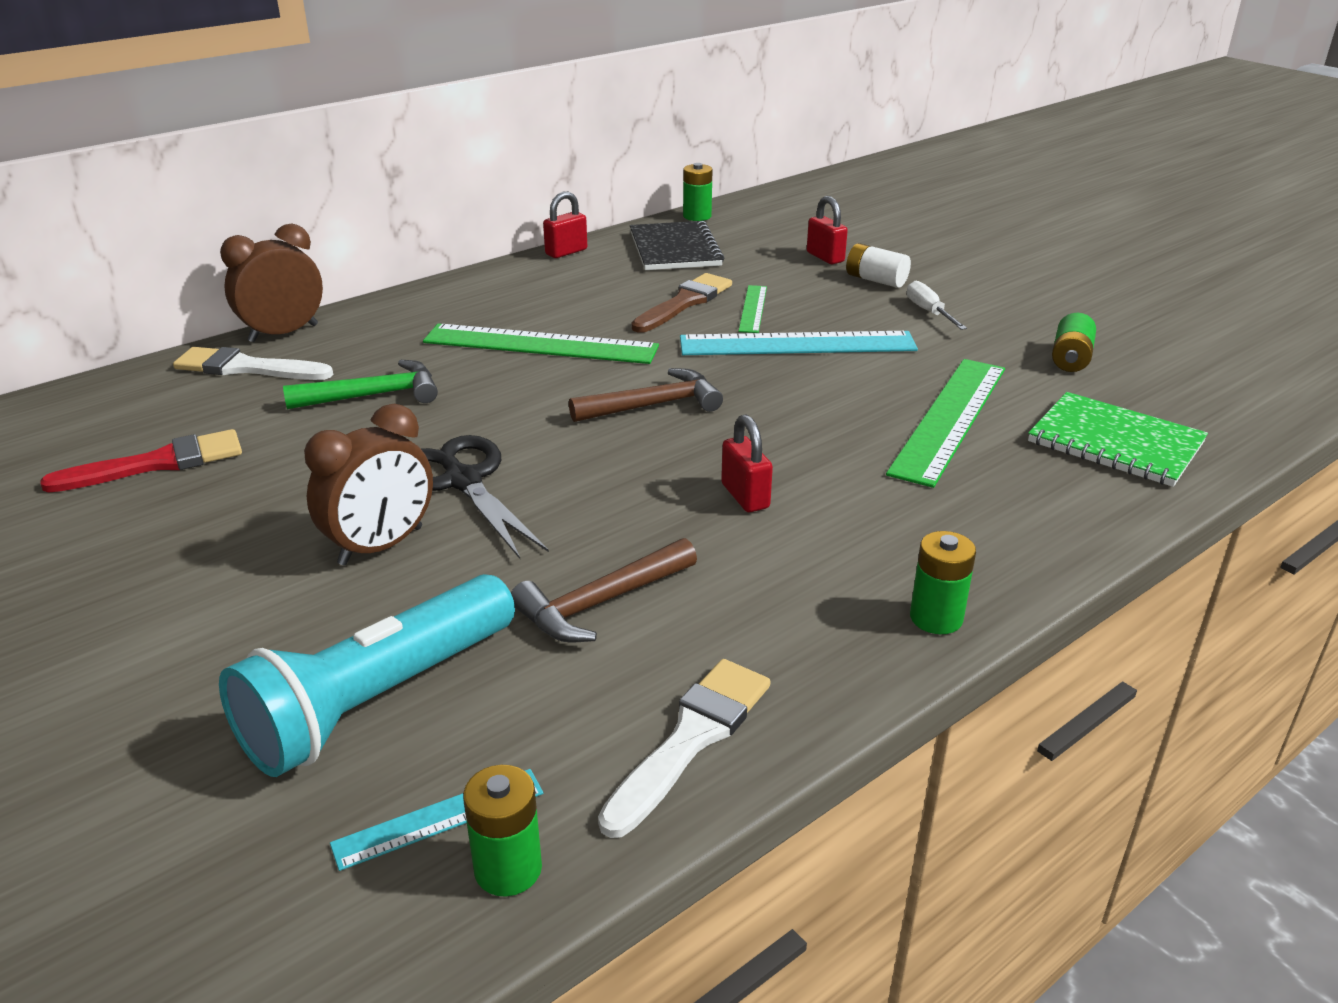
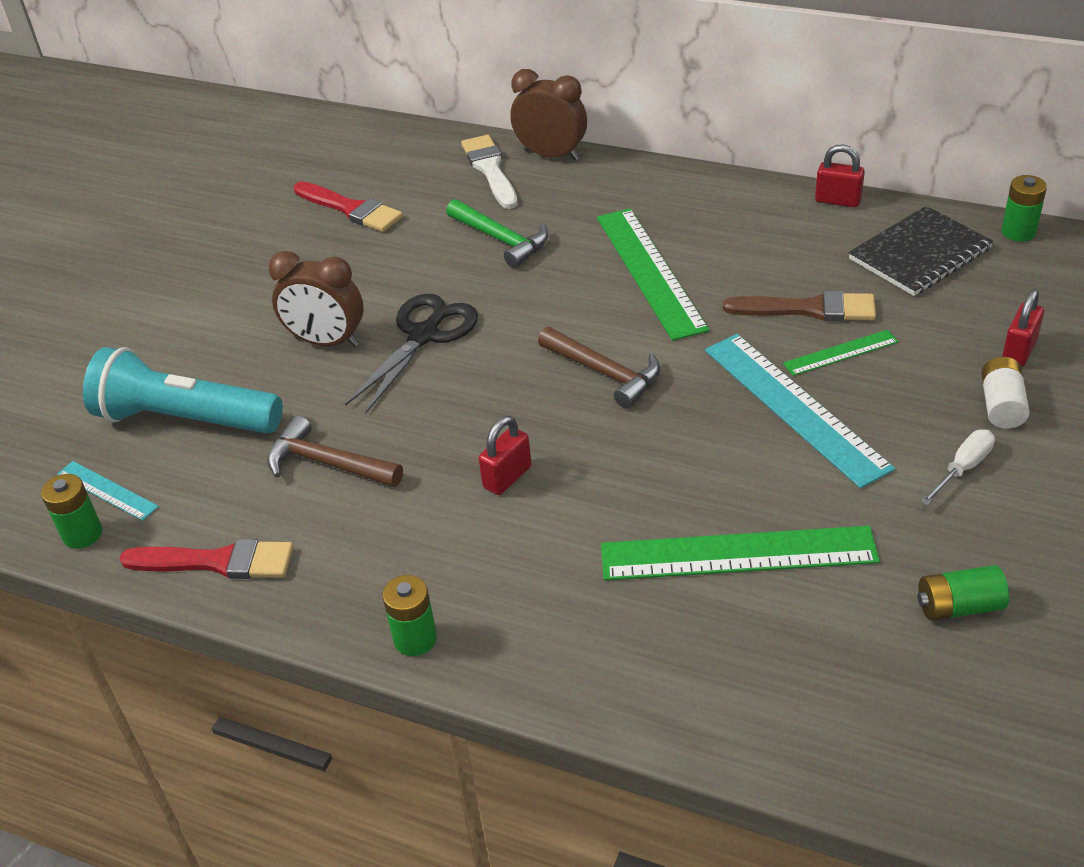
camera: 65 degrees right, 10 degrees up
(691, 739) = (217, 562): white brush -> red brush
(1115, 442) = (793, 685): green notebook -> none

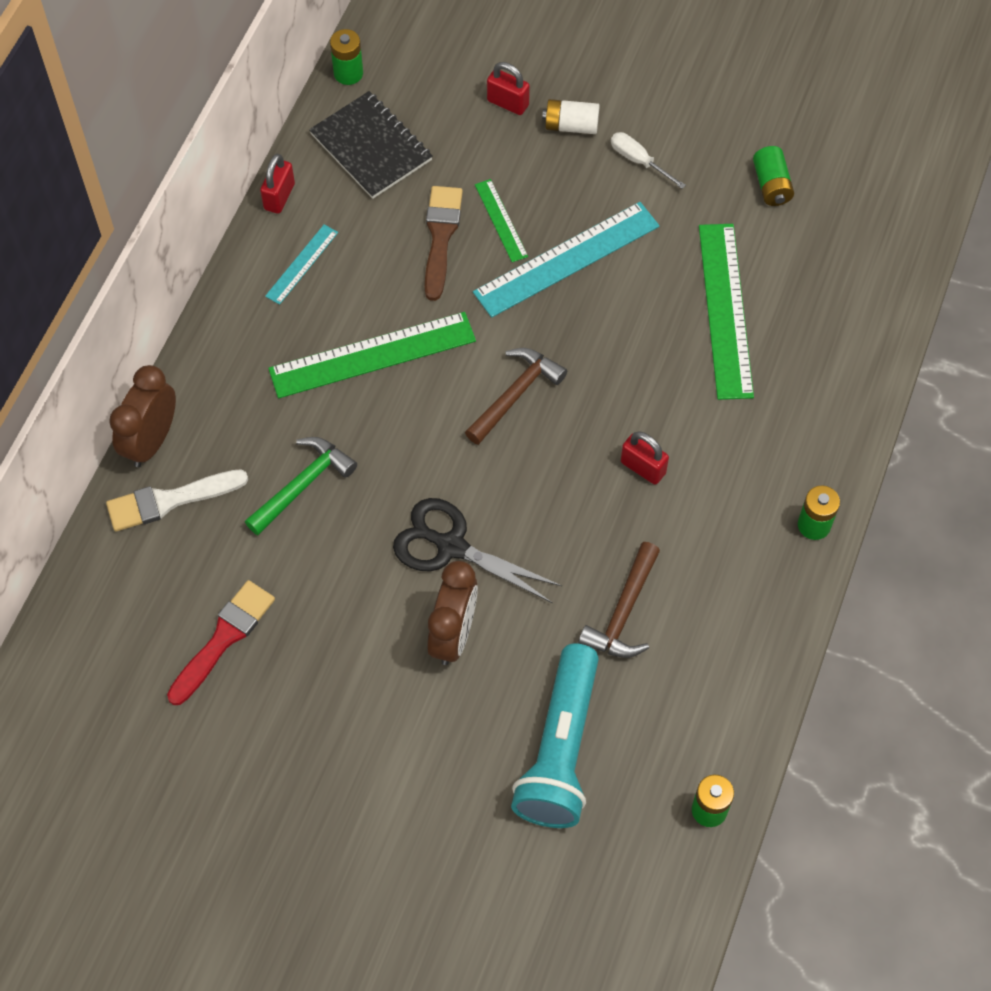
camera: 95 degrees left, 20 degrees up
(107, 490) = (655, 802): turquoise ruler -> turquoise ruler (302, 264)
(217, 562) = (740, 686): red brush -> none

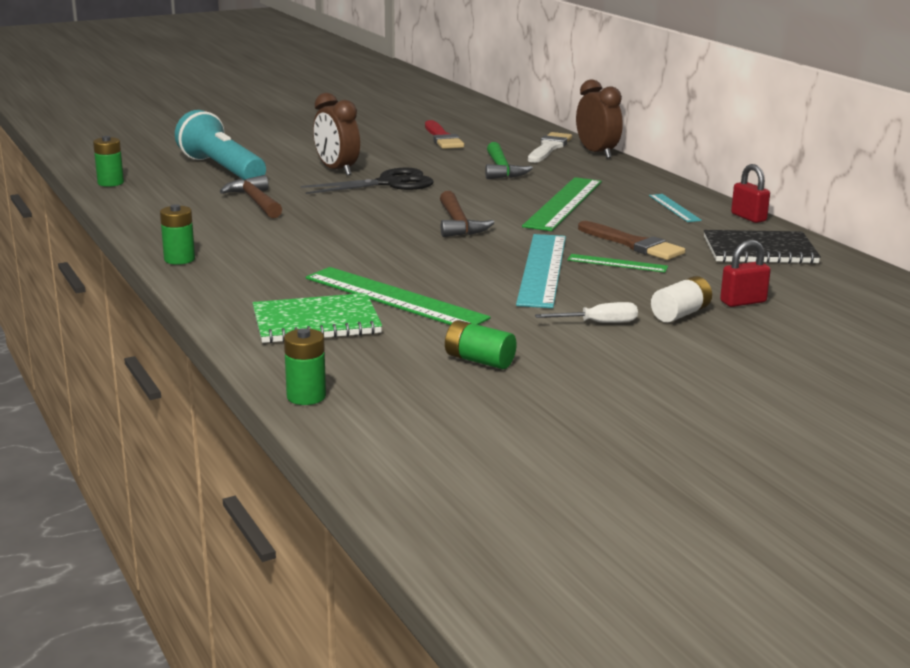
camera: 130 degrees right, 40 degrees down
(348, 73) = (856, 265): green battery -> green battery (306, 396)
(643, 468) = (331, 234): red padlock -> none
(817, 321) = (316, 322): none -> green notebook

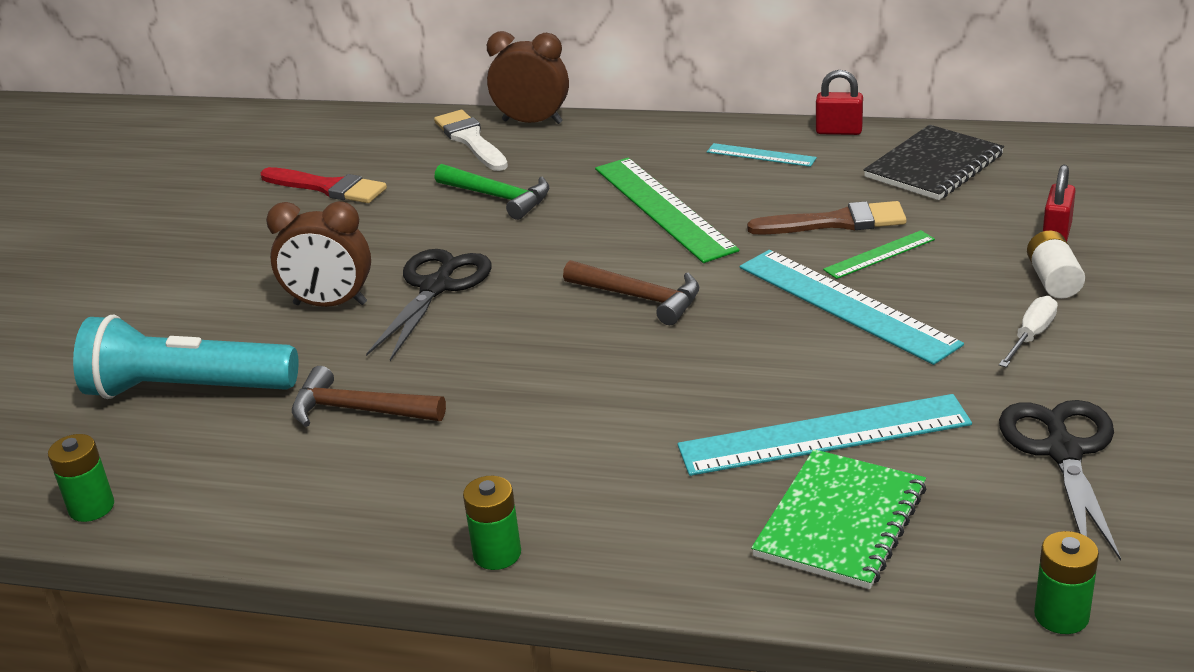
camera: 45 degrees left, 10 degrees up
(394, 298) = (824, 435): green ruler -> turquoise ruler
(479, 360) = (1063, 452): green battery -> black scissors

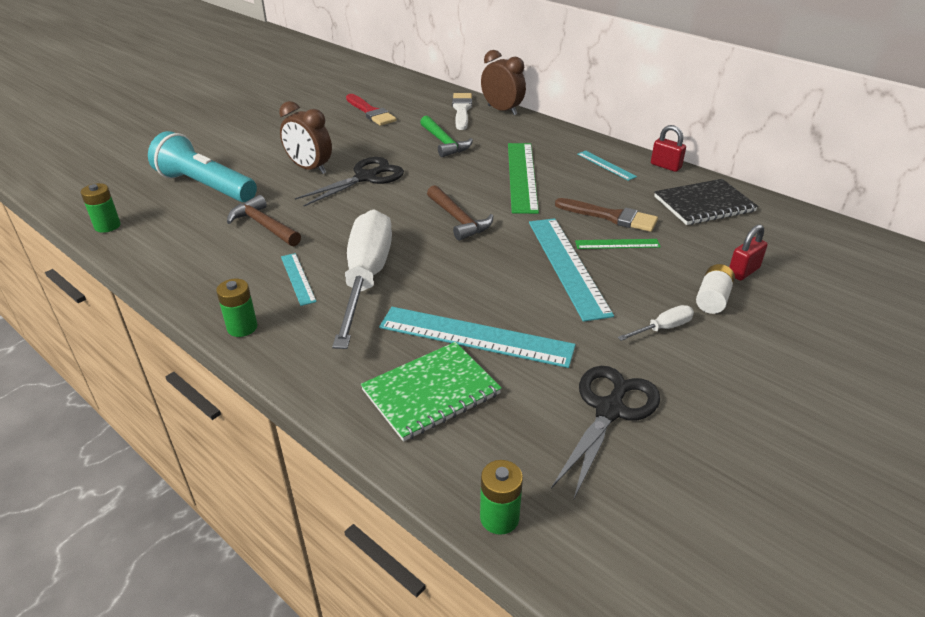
camera: 25 degrees right, 5 degrees up
(500, 460) = (298, 278): none -> turquoise ruler
(598, 422) = (366, 278): none -> white screwdriver

